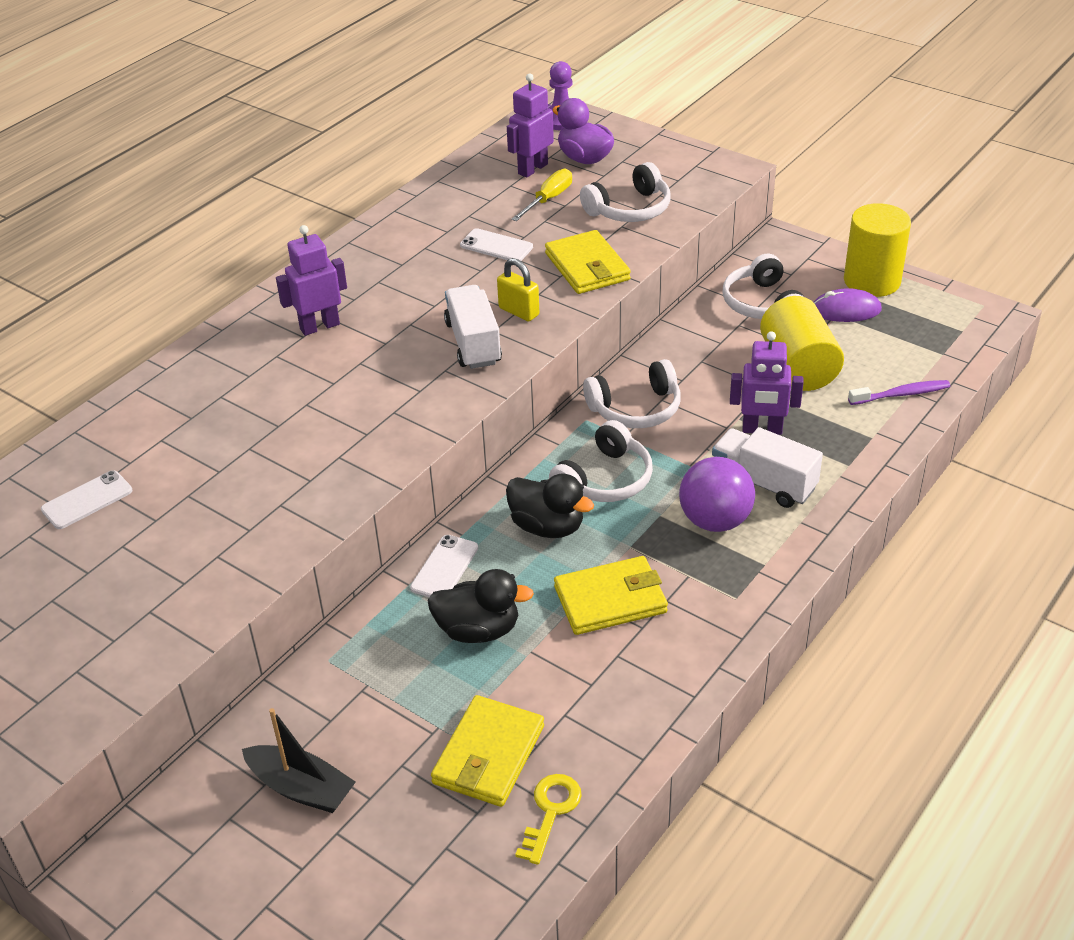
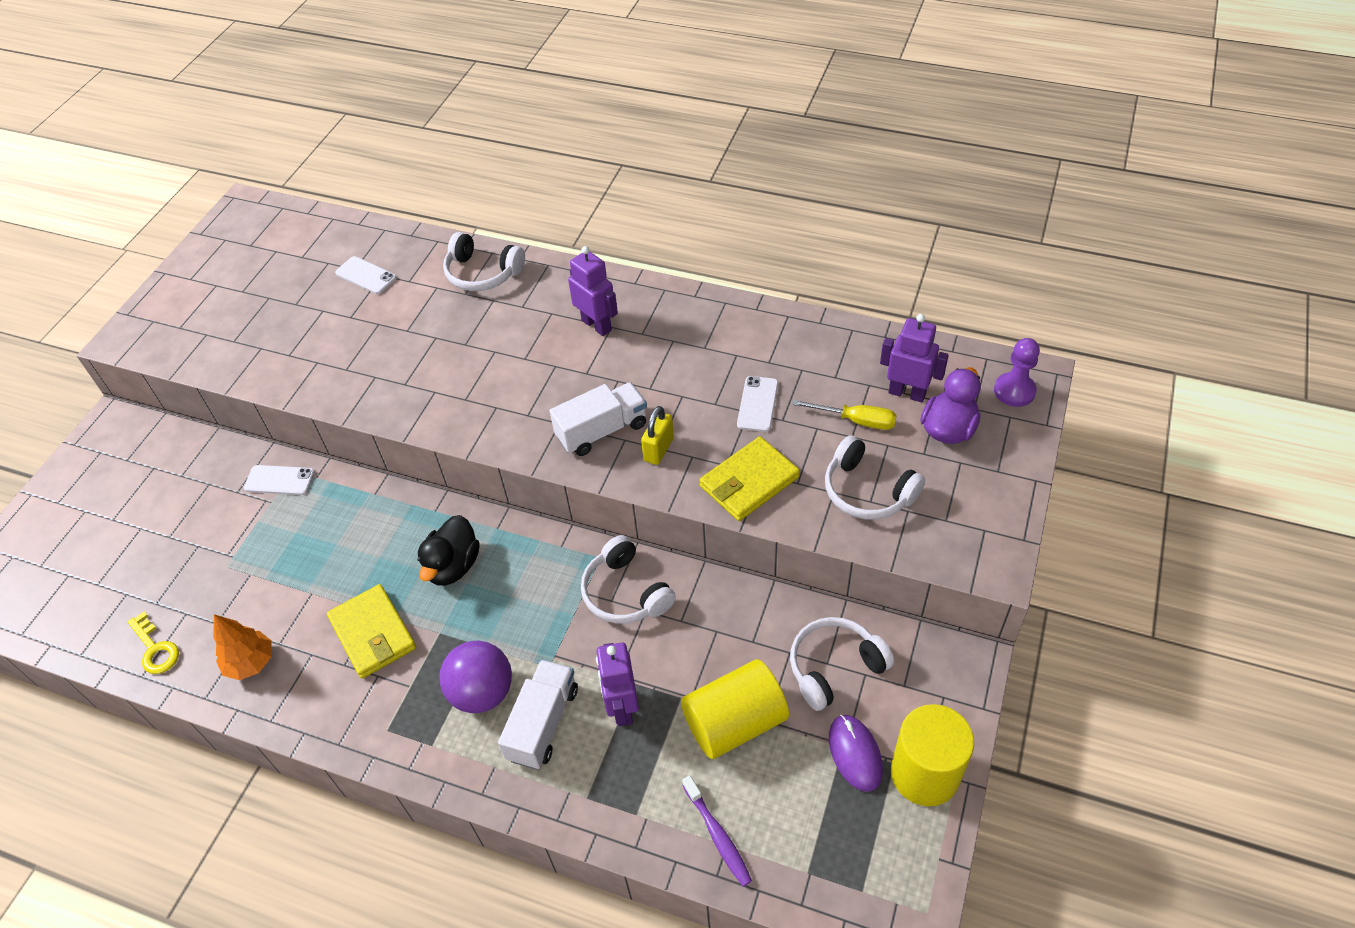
camera: 75 degrees right, 10 degrees up
(301, 788) = (177, 496): black boat -> none
(444, 568) = (395, 511): white phone -> white phone (279, 480)
(478, 630) = (330, 552): black duck -> none
(488, 755) = (207, 595): yellow wallet -> none
(551, 811) = (155, 649): yellow key -> yellow key turned 45 degrees clockwise
(605, 480) = (520, 593): white headphones -> white headphones (482, 273)
(609, 712) = (251, 663): none -> orange tree

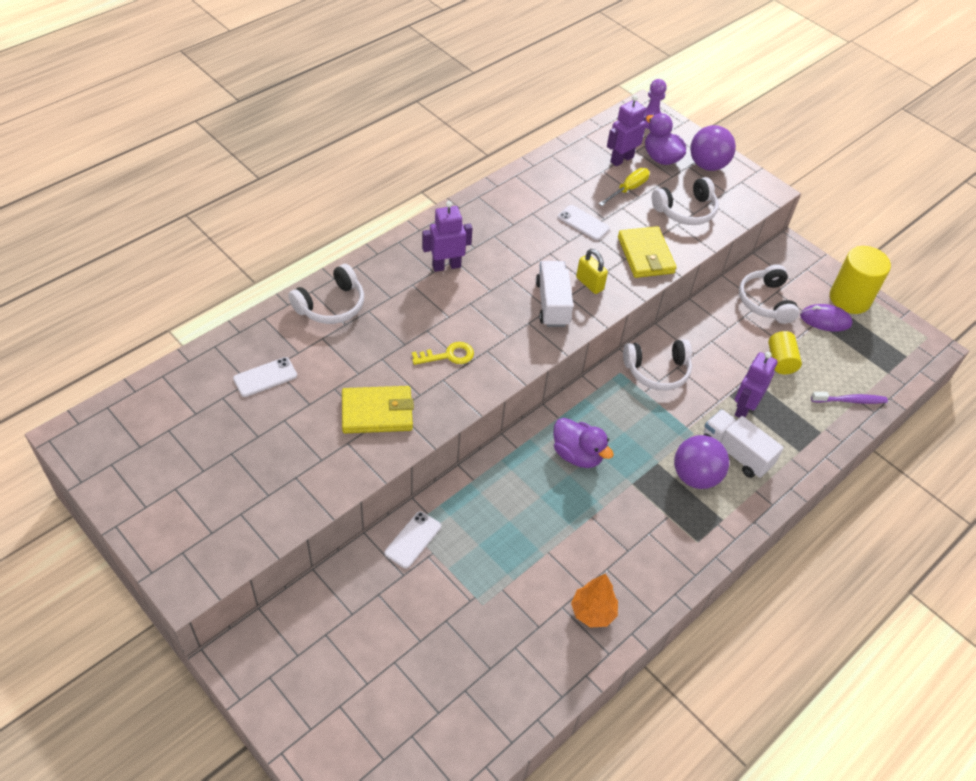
camera: 70 degrees left, 0 degrees up
(155, 649) = (539, 679): yellow key -> yellow key (448, 355)
(373, 634) = (610, 523): yellow wallet -> yellow wallet (377, 412)
(453, 566) = (577, 455): black duck -> purple duck
(622, 707) = (744, 408): purple robot -> purple robot turned 105 degrees clockwise
(734, 722) = (781, 361): yellow cylinder -> yellow cylinder, size x0.60
(981, 481) = (707, 165): none -> purple ball

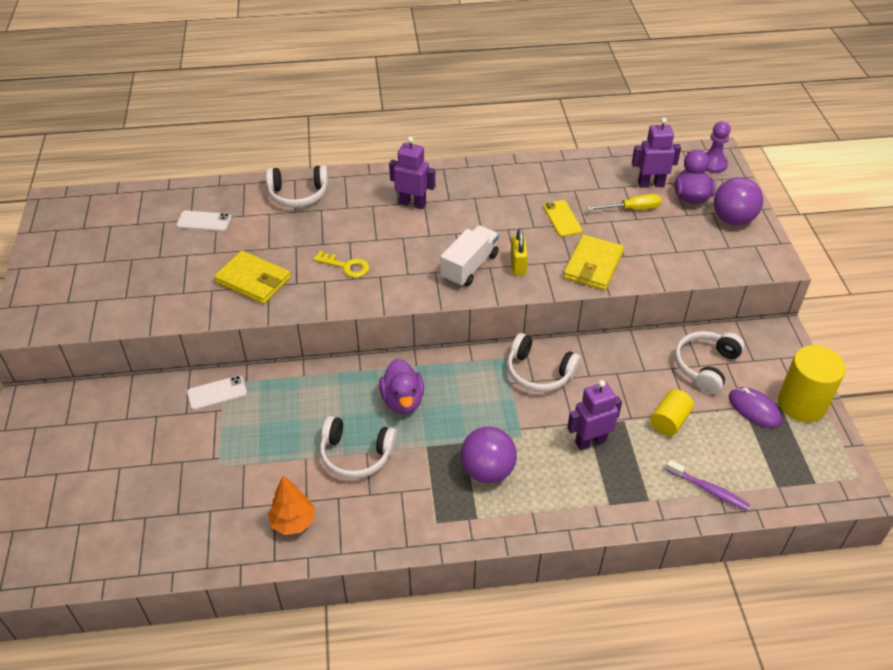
camera: 40 degrees right, 5 degrees down
(583, 223) = (562, 218): white phone -> yellow phone
(686, 211) = (670, 247): white headphones -> white headphones (356, 455)
(736, 453) = (545, 472): white truck -> none

